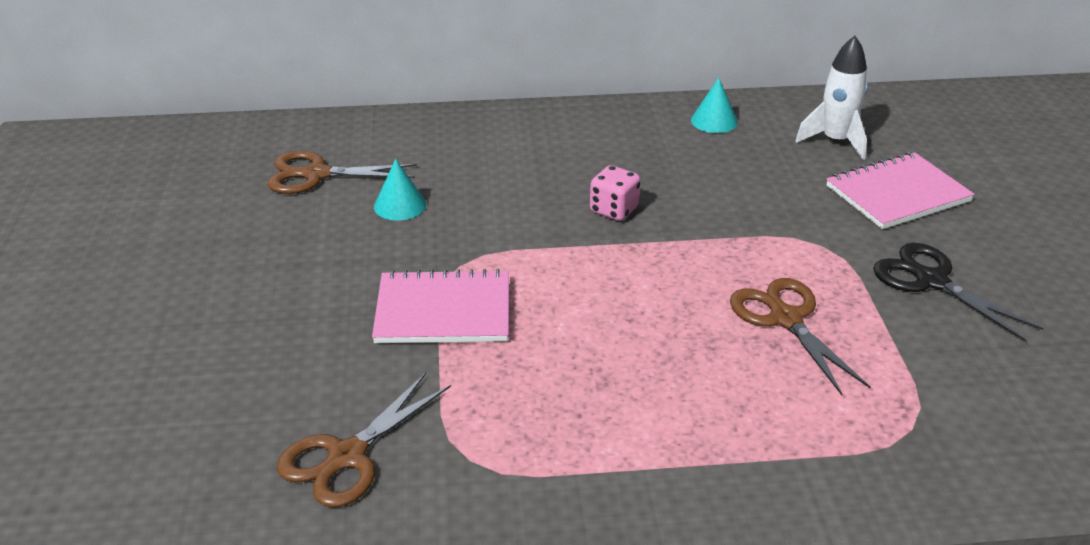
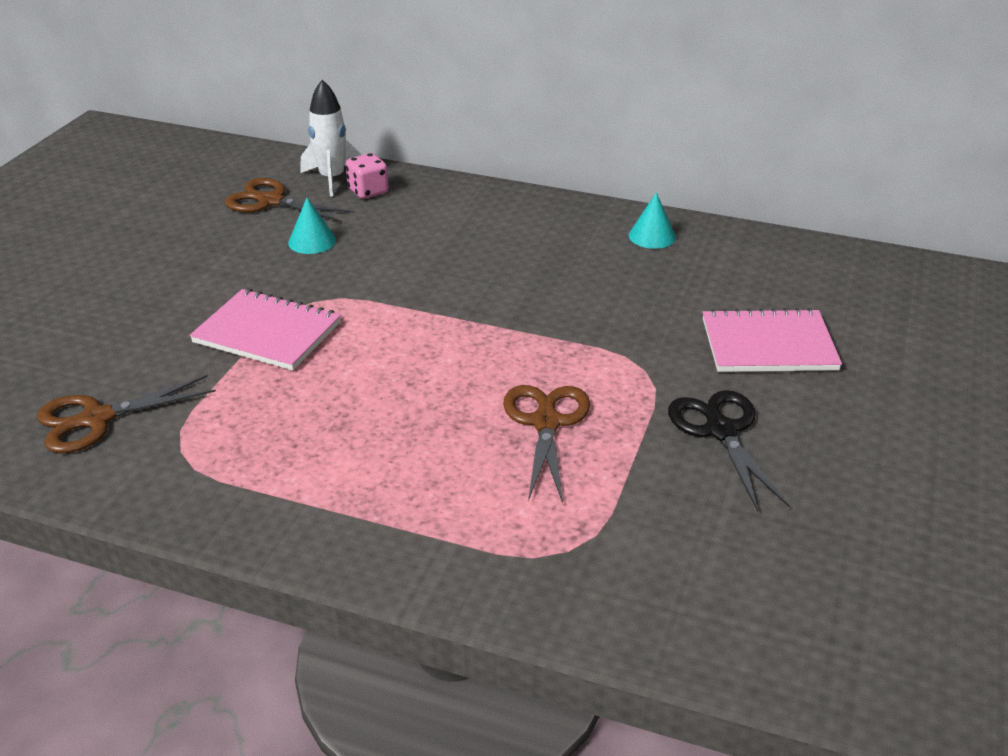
camera: 25 degrees right, 0 degrees up
(614, 210) = (484, 290): pink dice -> pink dice (368, 191)
(835, 141) = (754, 282): white rocket -> white rocket (332, 179)

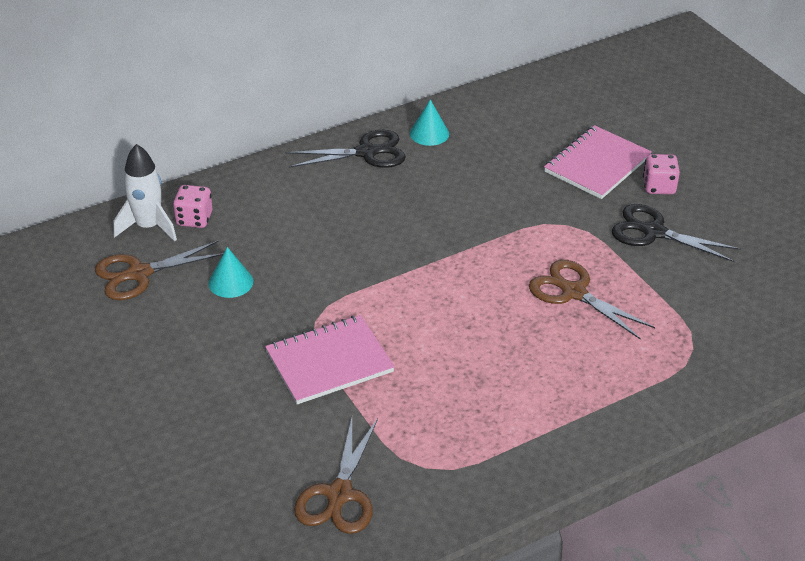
camera: 50 degrees left, 5 degrees up
(573, 220) = (366, 152): none -> black scissors
(801, 400) = (659, 187): none -> pink dice

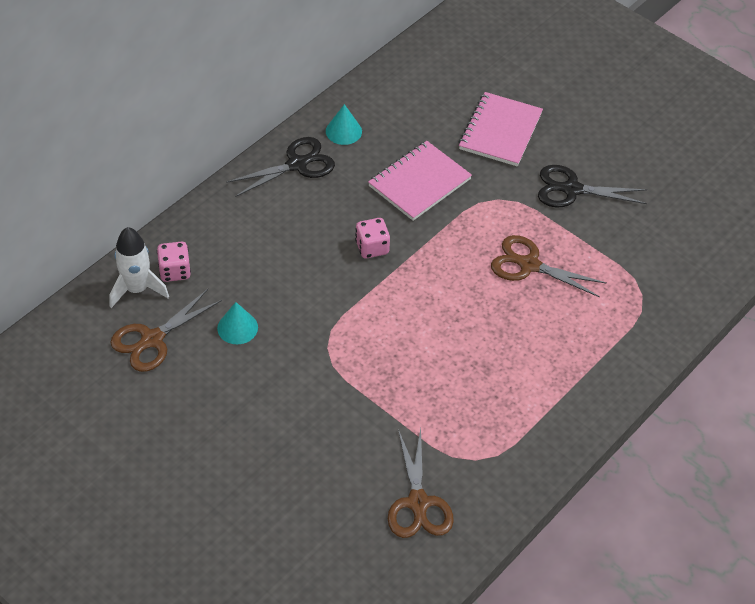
camera: 20 degrees left, 10 degrees up
(329, 362) = (357, 384): pink notebook -> pink notebook (419, 183)
(659, 187) = (559, 142): pink dice -> pink dice (372, 247)

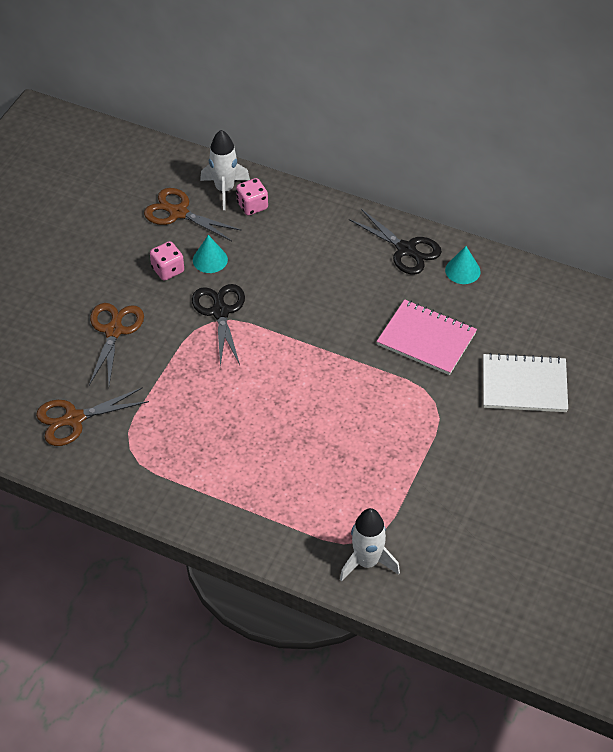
camera: 75 degrees right, 0 degrees up
(372, 247) = (333, 324): pink dice -> pink dice (168, 270)
(500, 131) = (524, 385): pink notebook -> white notebook
(529, 265) = (363, 443): brown scissors -> brown scissors (114, 331)
(572, 189) = (475, 457): black scissors -> black scissors (220, 312)
(666, 299) = (367, 562): none -> white rocket

